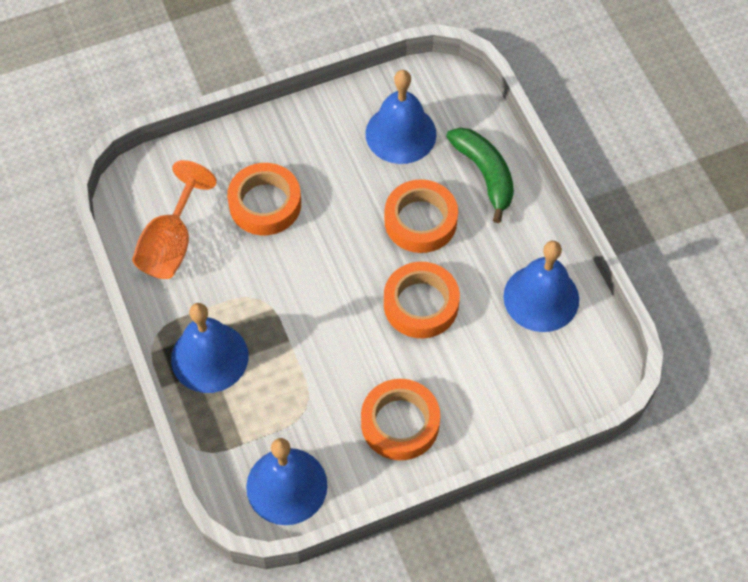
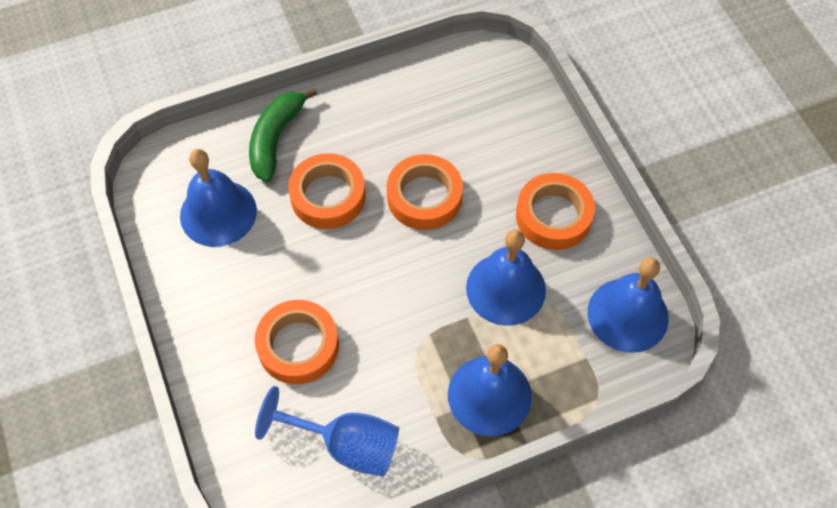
camera: 90 degrees left, 0 degrees up
(172, 243) = (345, 444): orange goblet -> blue goblet
(485, 174) = (276, 139): green banana -> green banana turned 45 degrees counterclockwise
(541, 298) = (417, 99): blue bell -> blue bell (505, 289)

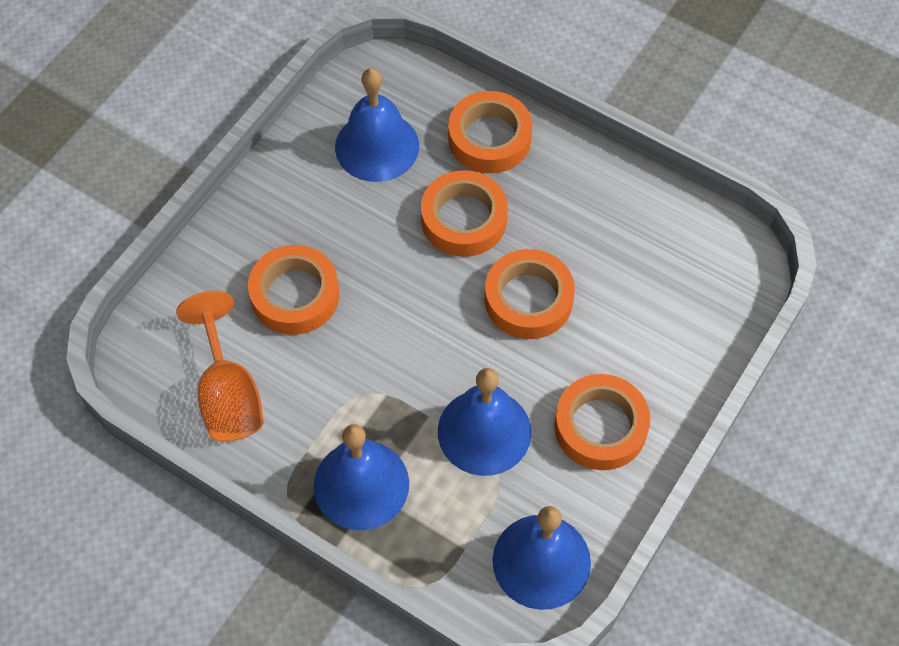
camera: 55 degrees right, 0 degrees up
(276, 139) = (489, 138): green banana -> orange tape
(345, 444) = (228, 394): blue goblet -> orange goblet

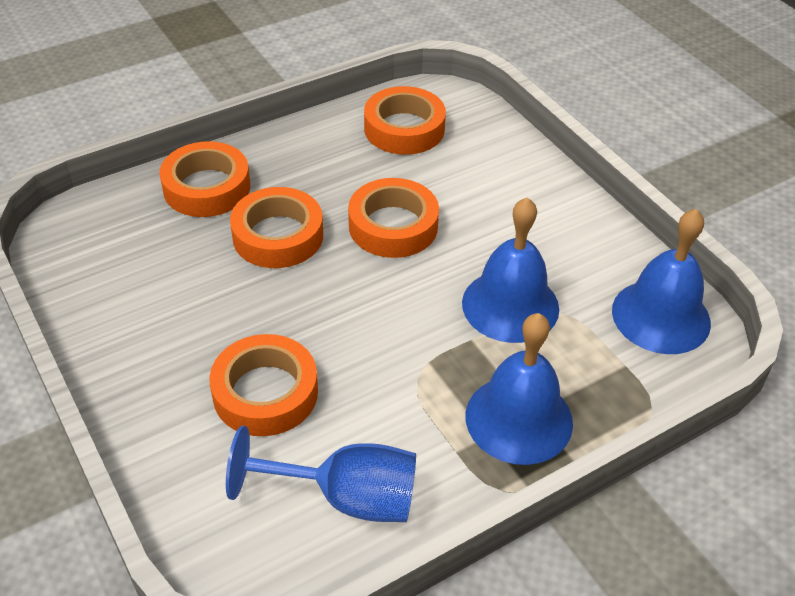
camera: 65 degrees left, 15 degrees down
(228, 394) = (345, 497): orange goblet -> blue goblet
(377, 146) = (145, 265): blue bell -> none
(600, 427) = (547, 230): orange tape -> orange tape (404, 128)

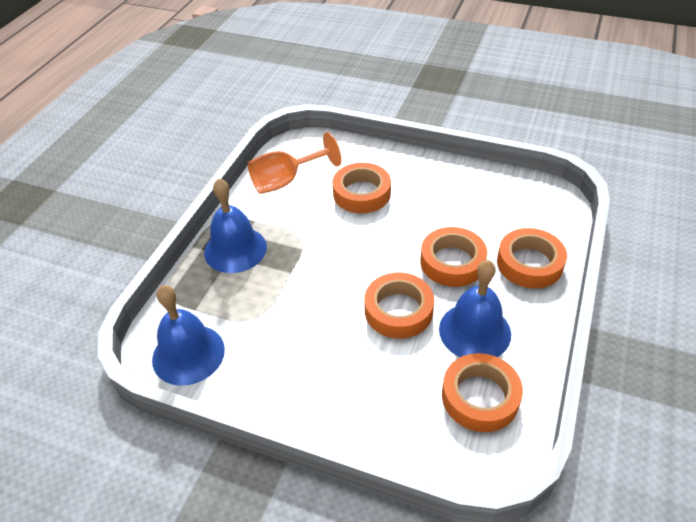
camera: 145 degrees right, 0 degrees up
(345, 497) = (286, 180): blue goblet -> orange goblet
(510, 305) = (284, 304): blue bell -> blue bell (474, 331)

